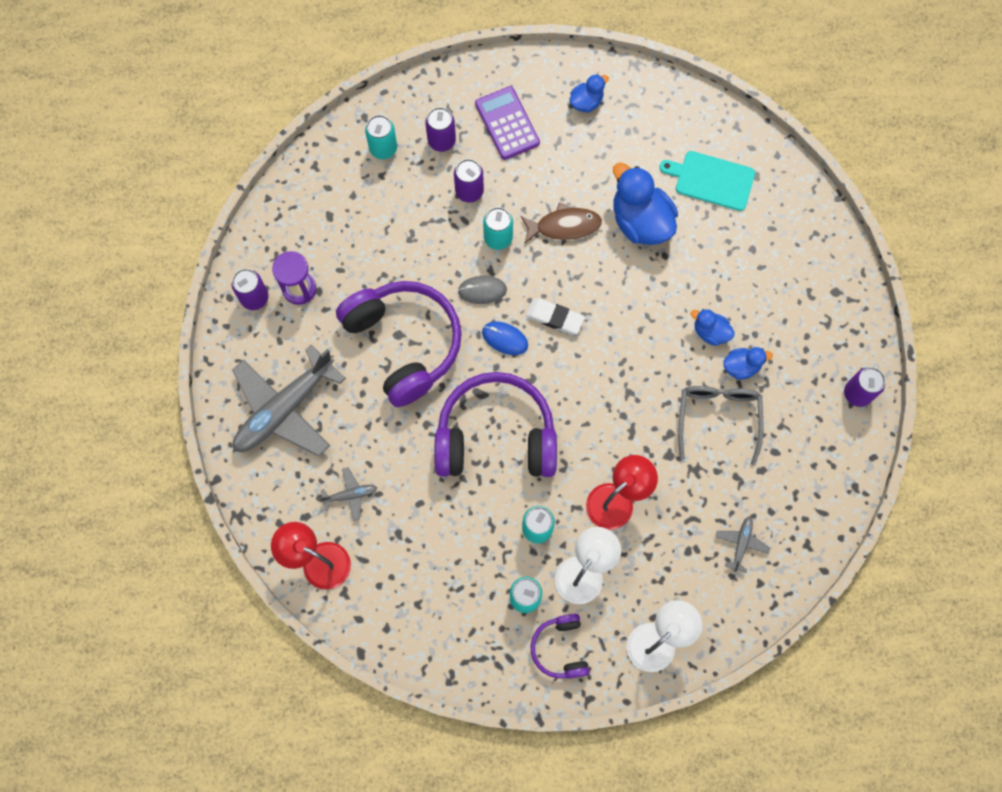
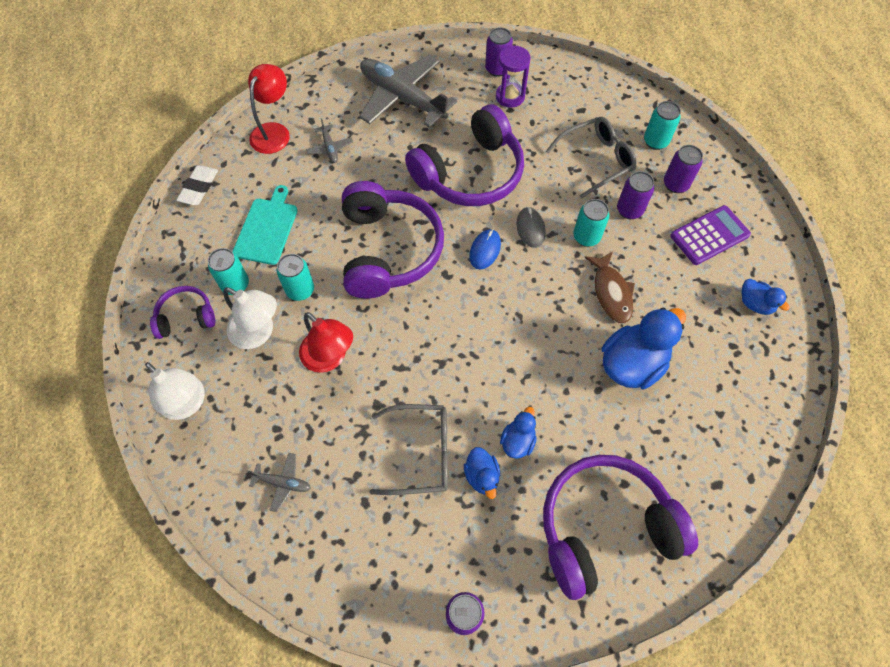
camera: 85 degrees right, 10 degrees down
(401, 212) = (596, 160): none -> grey glasses
(554, 318) = (512, 291): white eraser -> white eraser (199, 187)
(711, 180) = (698, 435): turquoise cutting board -> turquoise cutting board (267, 228)
(789, 271) = (604, 527): none -> purple headphones

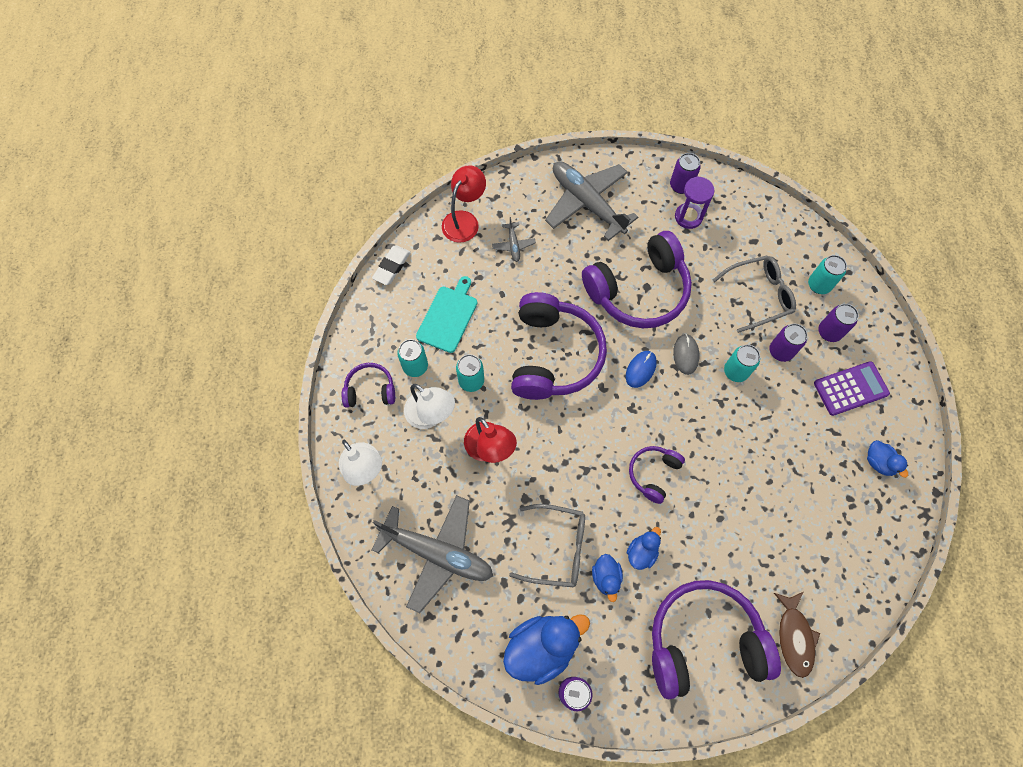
camera: 10 degrees right, 5 degrees up
(283, 483) = (438, 553): grey plane -> grey plane, size x2.35
(516, 355) = (653, 474): none -> purple headphones
(611, 293) = (748, 429): brown fish -> brown fish (794, 637)
(632, 364) = (755, 499): blue duck -> blue duck (541, 647)

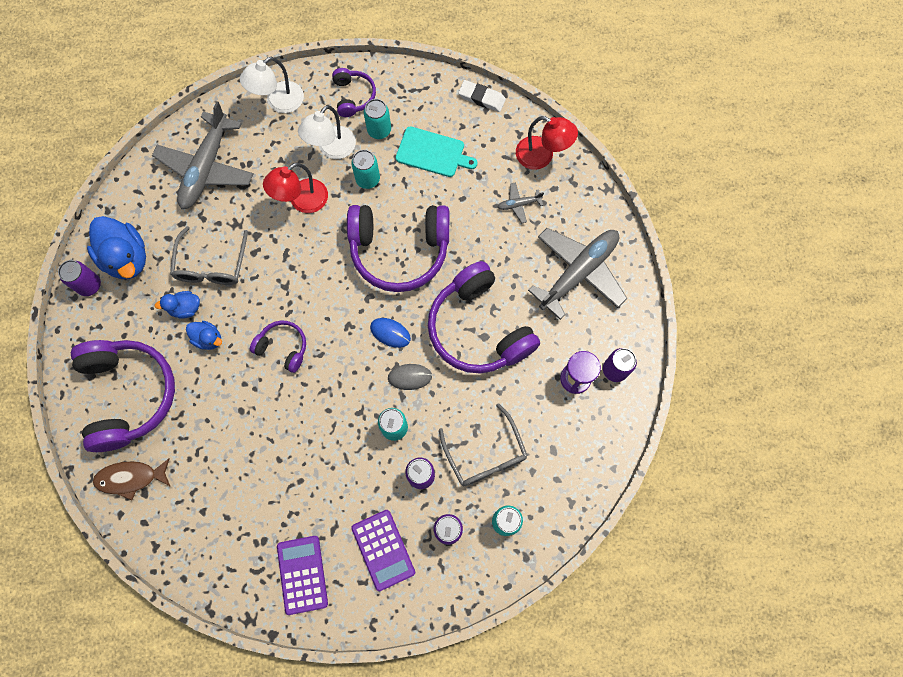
camera: 85 degrees right, 5 degrees up
(879, 462) = (302, 574): blue duck -> purple calculator

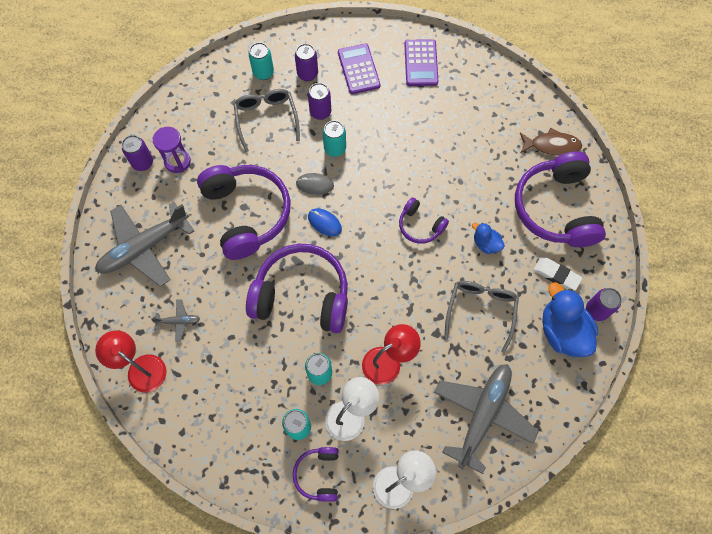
camera: 170 degrees left, 5 degrees down
(185, 308) = (506, 274): blue duck -> none
(432, 153) = (248, 391): turquoise cutting board -> none
(481, 98) = (182, 447): white eraser -> white eraser (556, 275)

